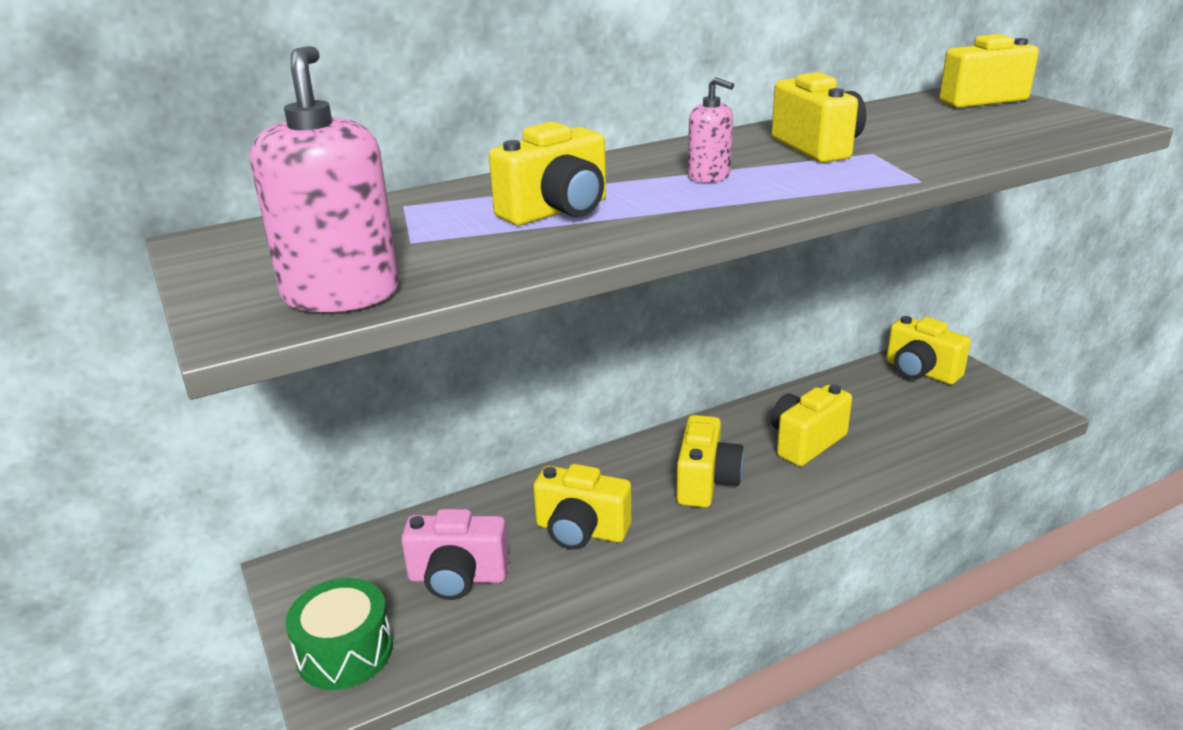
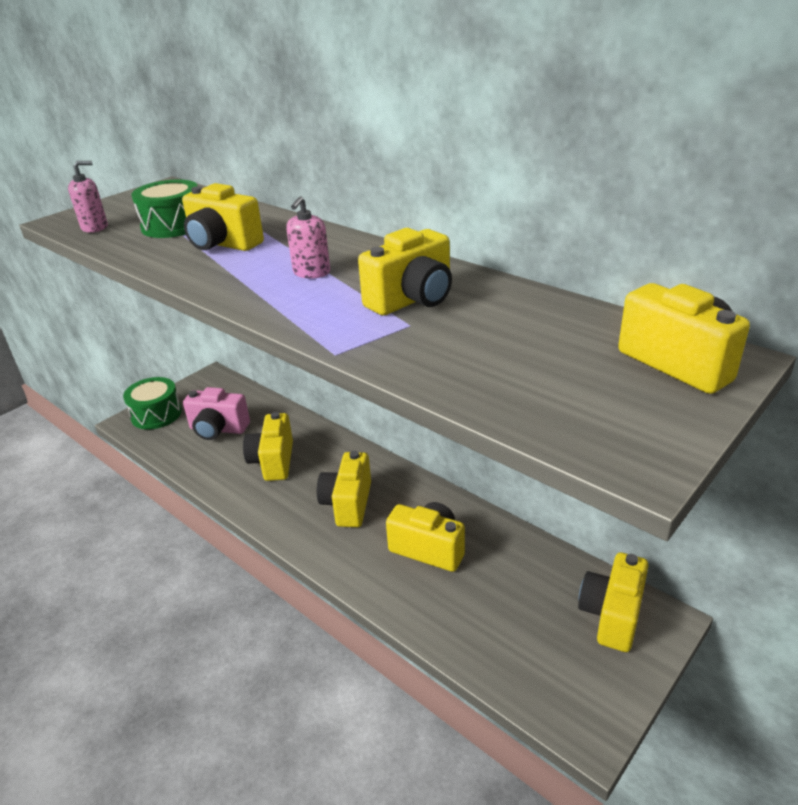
camera: 70 degrees right, 5 degrees up
(341, 294) = (95, 227): pink soap dispenser -> pink soap dispenser, size x0.54
(430, 238) = (173, 225): none -> green drum
(457, 578) = (218, 429): pink camera -> pink camera turned 60 degrees counterclockwise
(706, 482) = (348, 504): yellow camera -> yellow camera turned 105 degrees clockwise

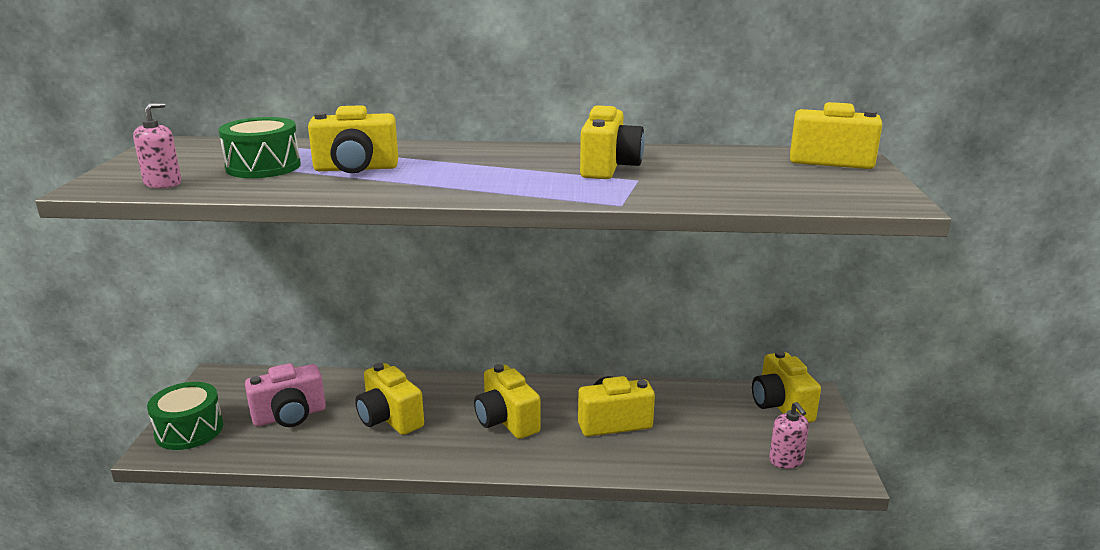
camera: 40 degrees left, 10 degrees down
(311, 272) = (490, 169): pink soap dispenser -> pink soap dispenser (786, 460)

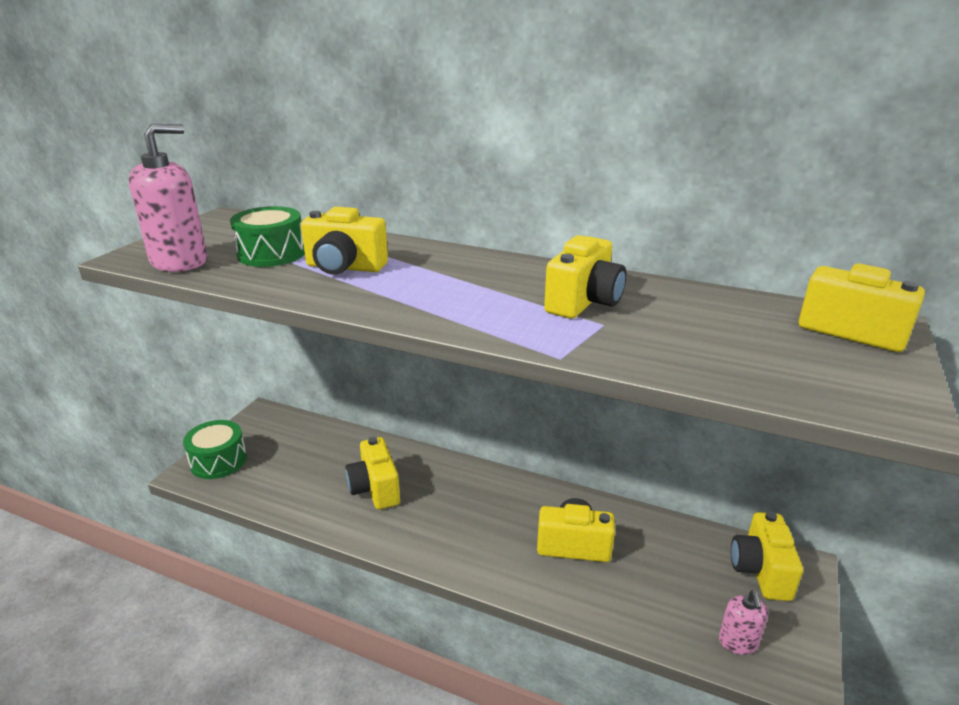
camera: 20 degrees right, 5 degrees up
(163, 183) = (179, 261): pink soap dispenser -> pink soap dispenser, size x1.85
(289, 416) = (298, 466): pink camera -> none
(506, 421) = (474, 517): yellow camera -> none

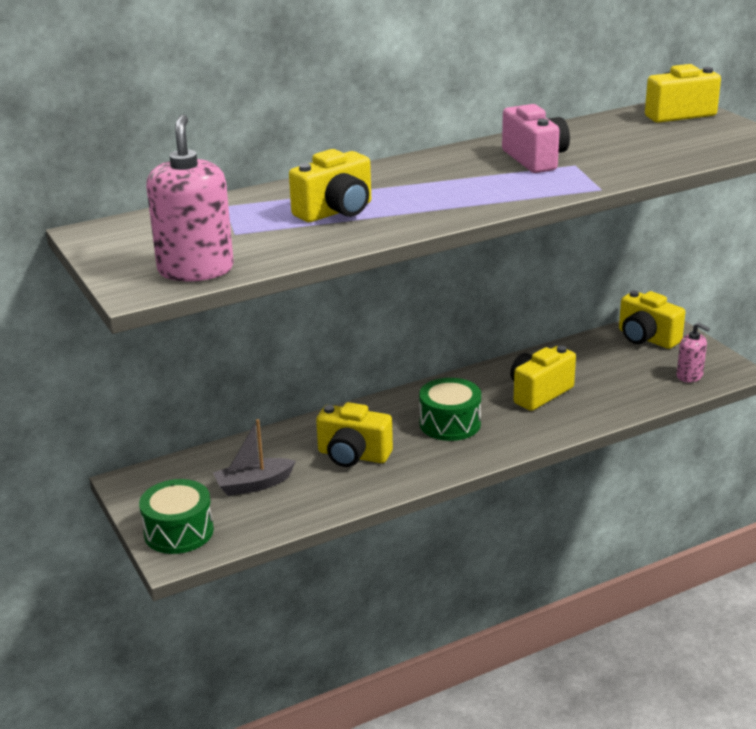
camera: 50 degrees left, 0 degrees up
(271, 254) = (248, 231): green drum -> green drum (450, 423)
(298, 463) = (254, 485): none -> grey boat
(584, 302) = (535, 159): yellow camera -> pink camera

